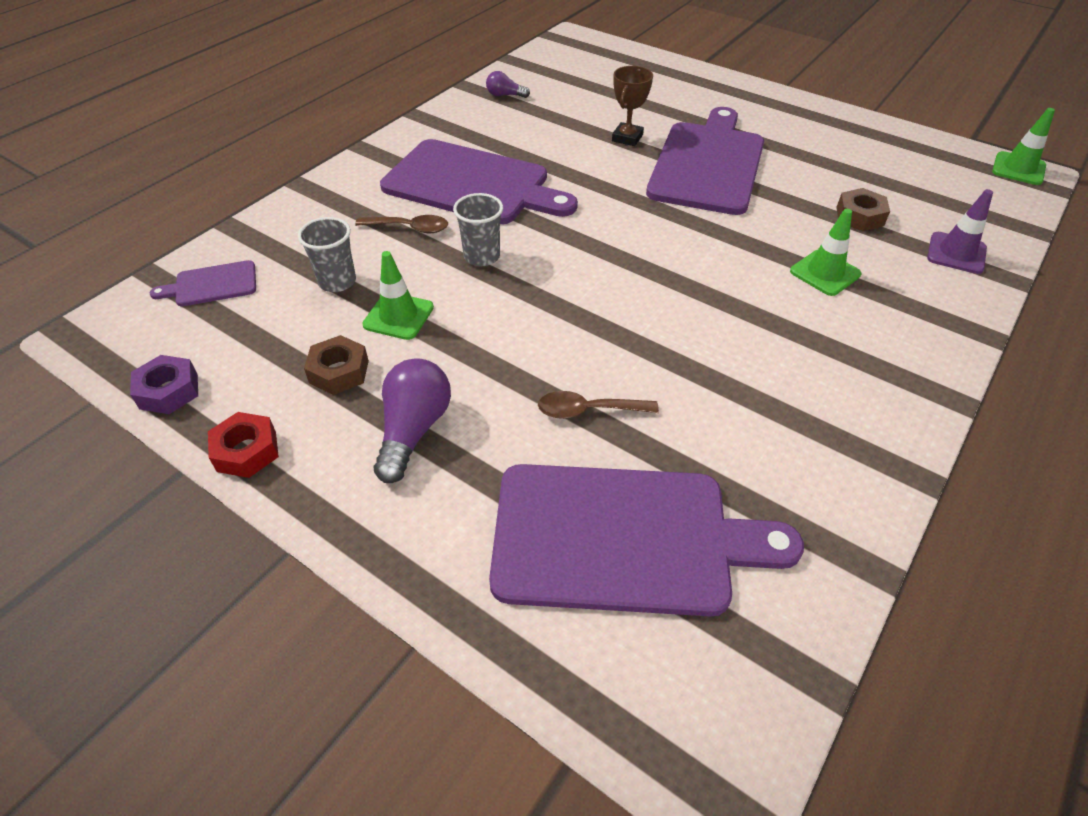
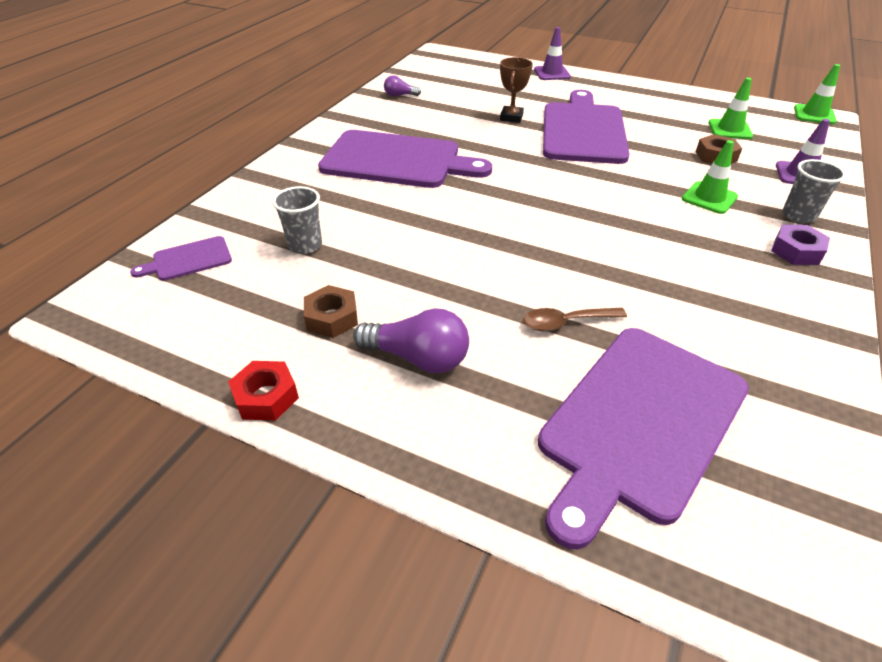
camera: 10 degrees left, 5 degrees down
(169, 391) = (173, 354): purple nut -> purple nut (796, 251)
(398, 316) = (370, 267): green traffic cone -> green traffic cone (730, 129)
(409, 228) = (355, 198): brown spoon -> none
(413, 430) = (418, 358): purple light bulb -> purple light bulb turned 105 degrees clockwise
(482, 256) = (426, 213): grey cup -> grey cup (798, 216)
(622, 538) = (640, 423): purple cutting board -> purple cutting board turned 135 degrees clockwise
(701, 79) = (552, 73): none -> purple traffic cone

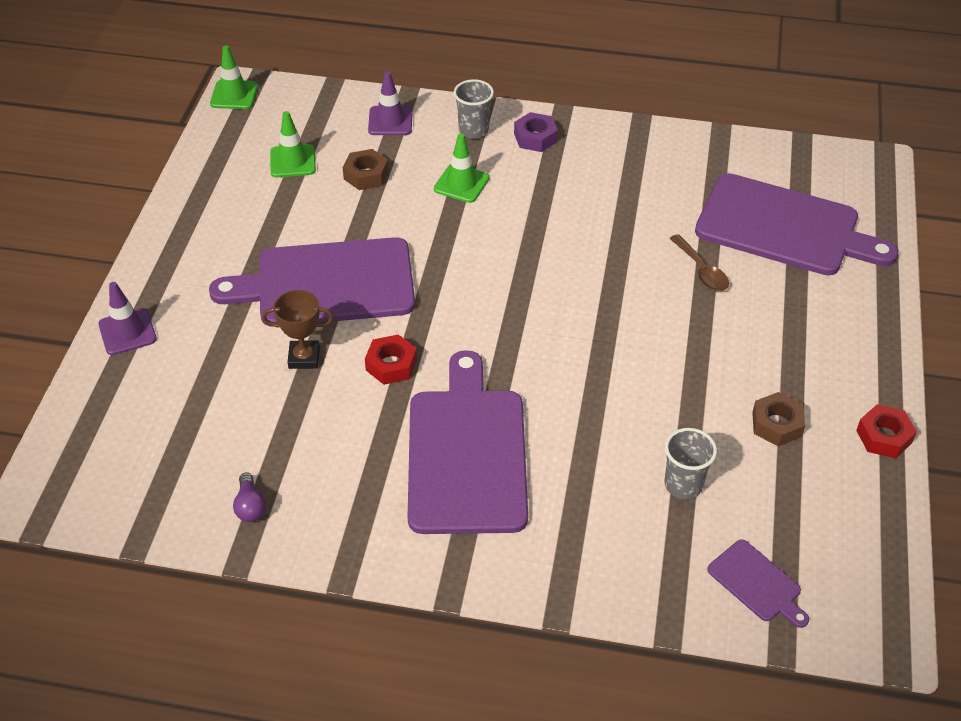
camera: 105 degrees left, 5 degrees up
(418, 358) = (791, 353): purple light bulb -> none
(493, 144) = (391, 365): none -> red nut

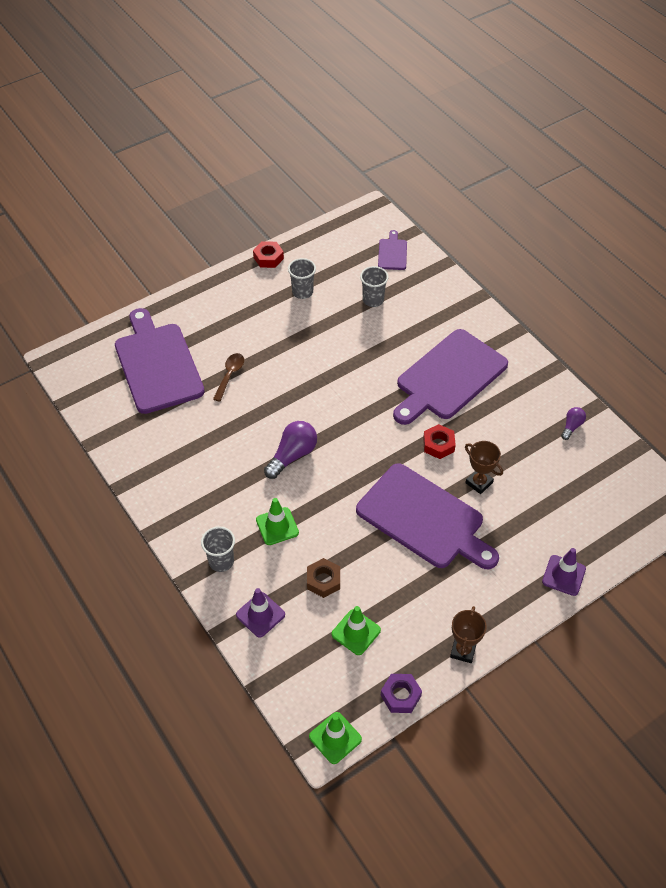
camera: 135 degrees left, 5 degrees up
(179, 209) = (463, 650): none -> brown trophy
(529, 246) = (292, 455): none -> purple light bulb
(535, 137) = (195, 524): purple nut -> purple nut (400, 696)
(776, 424) = (302, 292): brown nut -> grey cup

